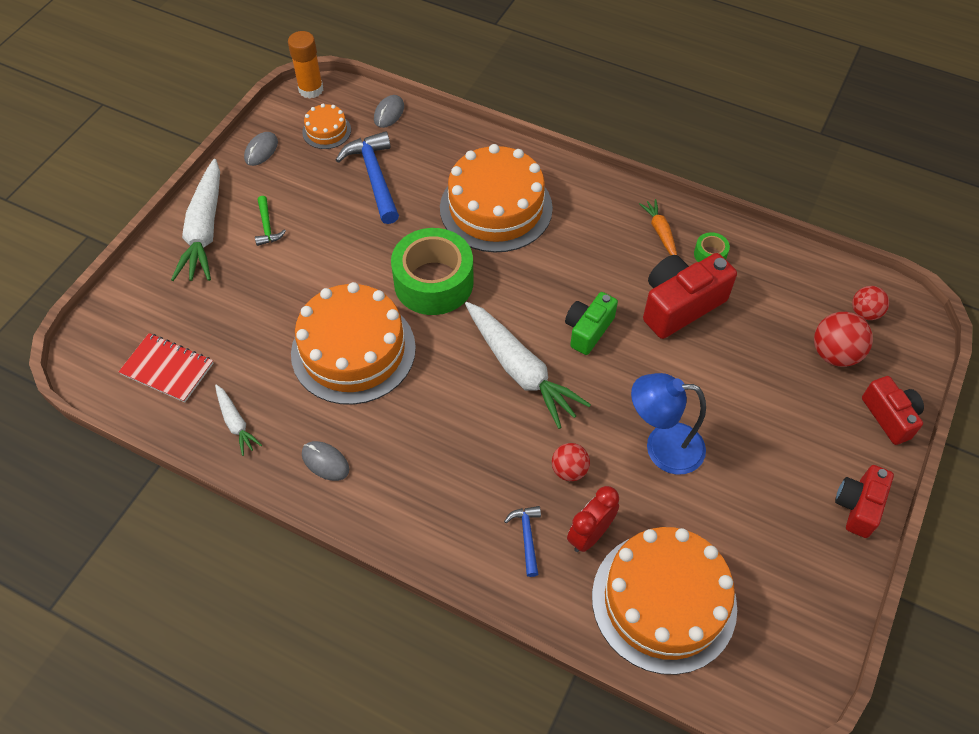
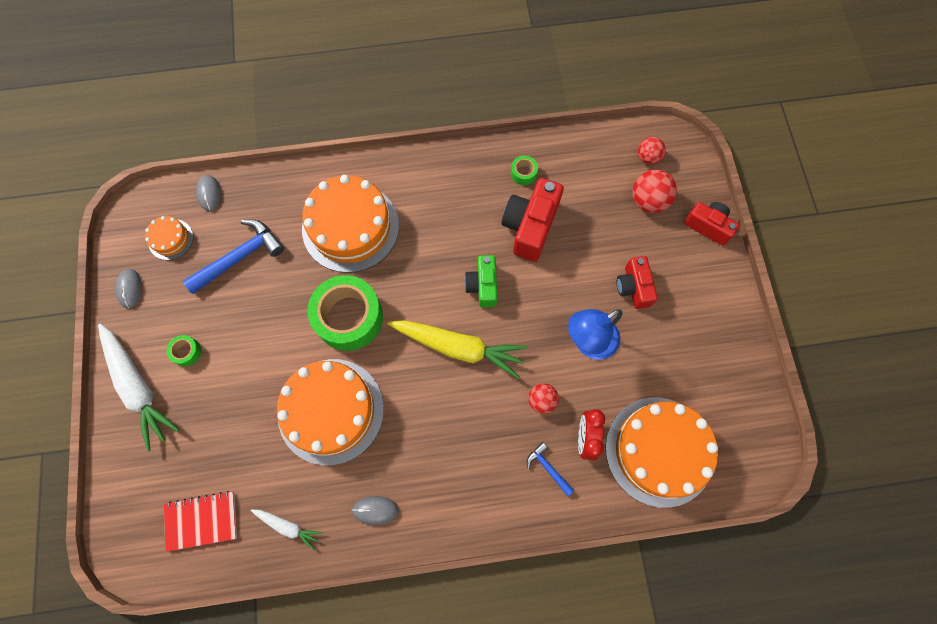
camera: 35 degrees left, 15 degrees up
(267, 226) = (187, 352): green hammer -> green tape
(311, 89) = (129, 209): orange glue stick -> none
(374, 177) = (240, 257): blue hammer -> blue hammer turned 105 degrees clockwise
(520, 370) = (458, 347): white carrot -> yellow carrot
(660, 232) = (479, 176): orange carrot -> none
(858, 506) = (728, 303): red camera -> red camera (633, 287)

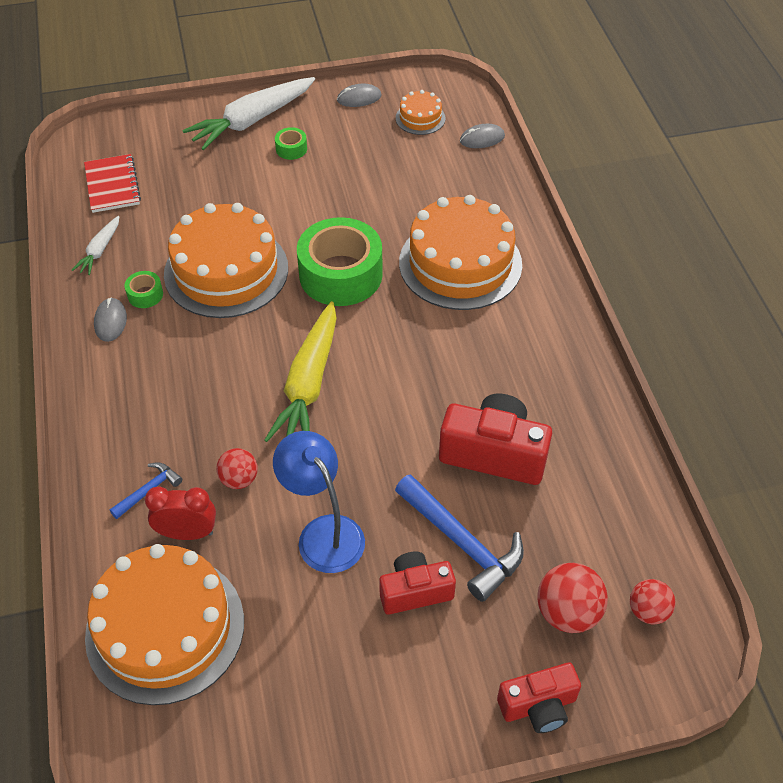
camera: 85 degrees right, 20 degrees down
(240, 257) = (406, 173): blue hammer -> blue hammer (462, 542)
(482, 286) = (397, 404): green camera -> none
(523, 173) = (578, 441): green tape -> green tape (145, 294)
(708, 226) = (538, 706): red camera -> red camera turned 45 degrees clockwise

